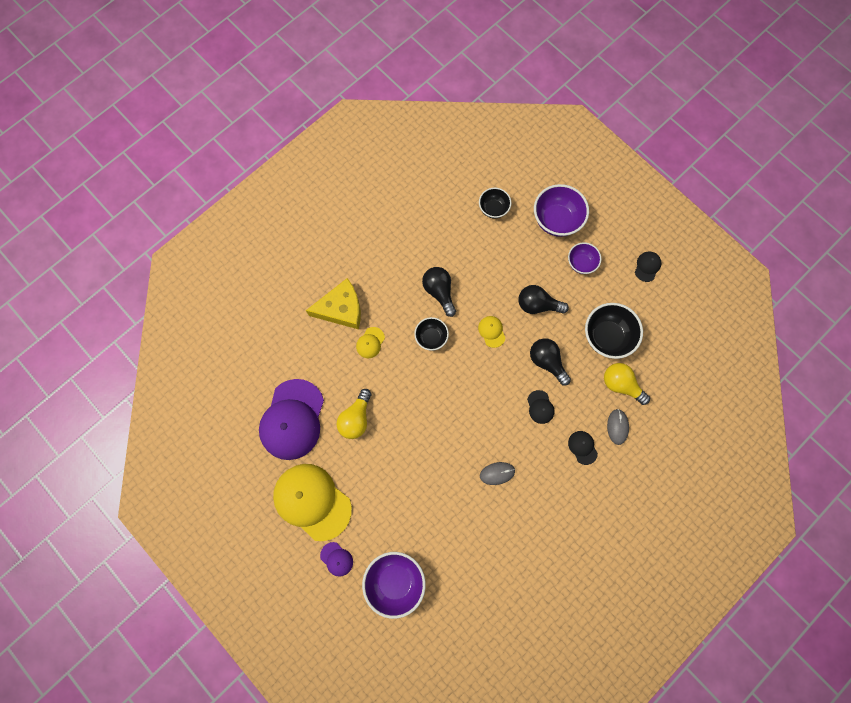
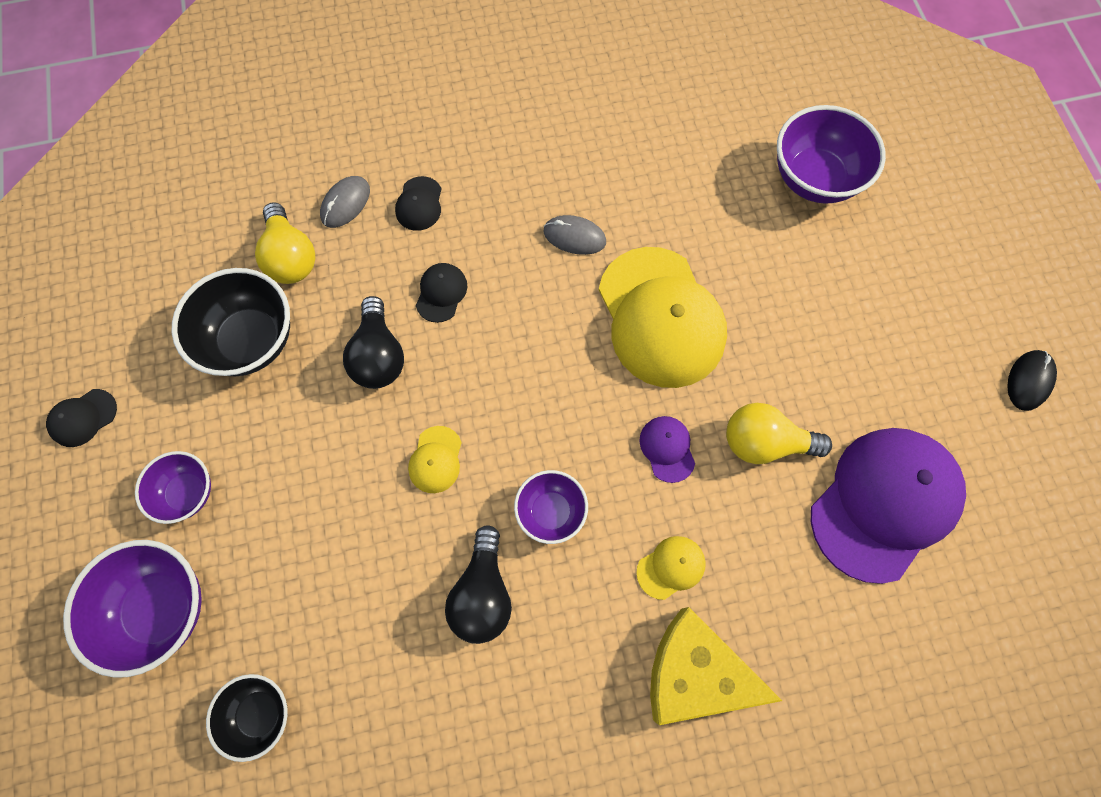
camera: 150 degrees left, 5 degrees down
(246, 519) = (1029, 381): none -> black mouse
(312, 501) = (901, 350): yellow cap -> yellow cap (661, 317)
(336, 559) = (893, 249): purple cap -> purple cap (667, 449)
(356, 418) = (764, 442): yellow light bulb -> yellow light bulb turned 135 degrees counterclockwise
(431, 337) = (551, 511): black bowl -> purple bowl
(537, 305) = (322, 461): black light bulb -> none

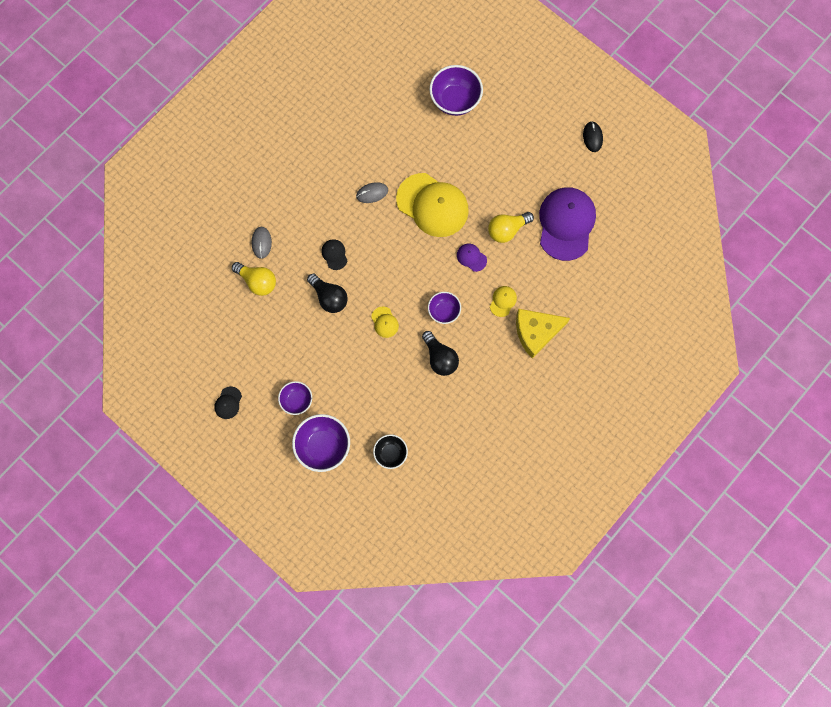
camera: 35 degrees left, 5 degrees up
(251, 340) = (271, 327): black bowl -> none
(419, 204) = (294, 222): black cap -> none

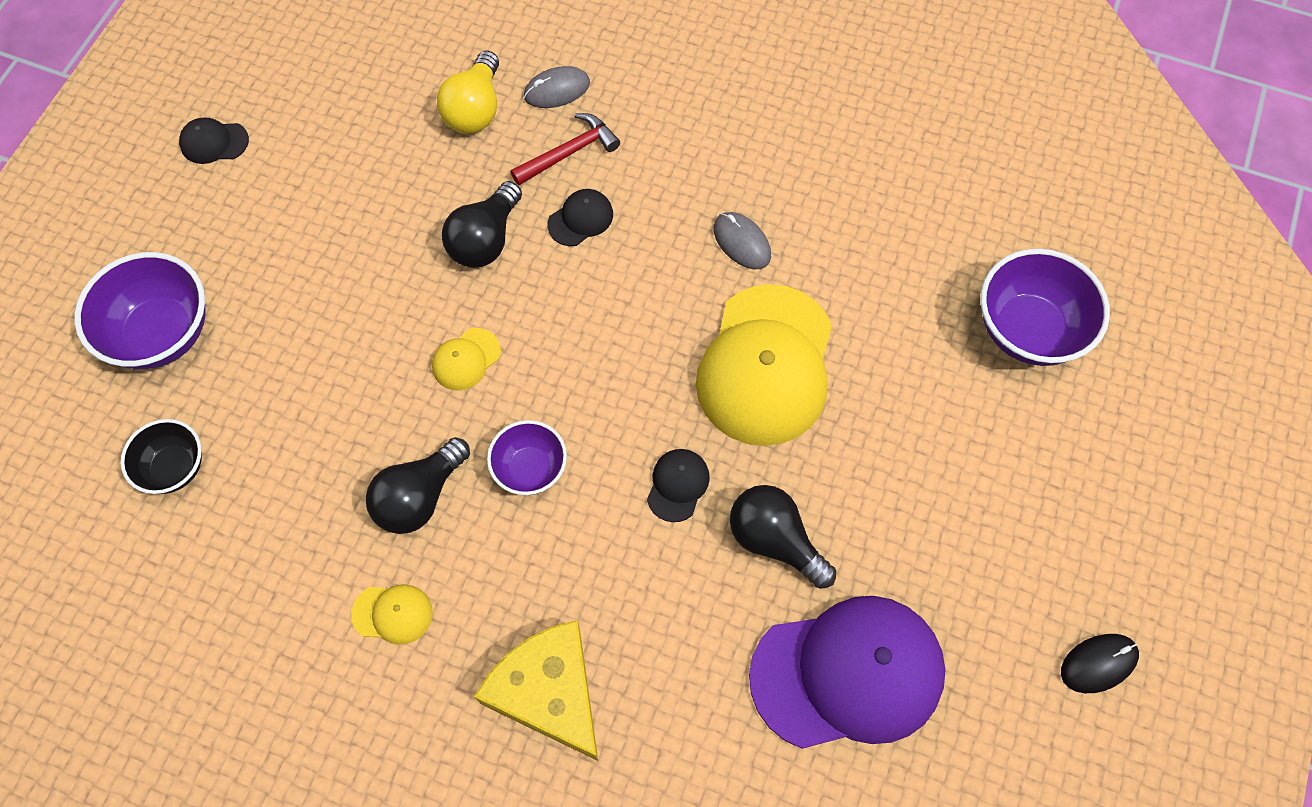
camera: 70 degrees right, 10 degrees down
(297, 400) = (248, 255): purple bowl -> none
(298, 248) = (569, 152): none -> red hammer
(471, 257) = (677, 485): purple cap -> black cap
(503, 301) = (599, 589): yellow cap -> yellow cap (392, 613)
(507, 230) = (775, 540): yellow light bulb -> black light bulb

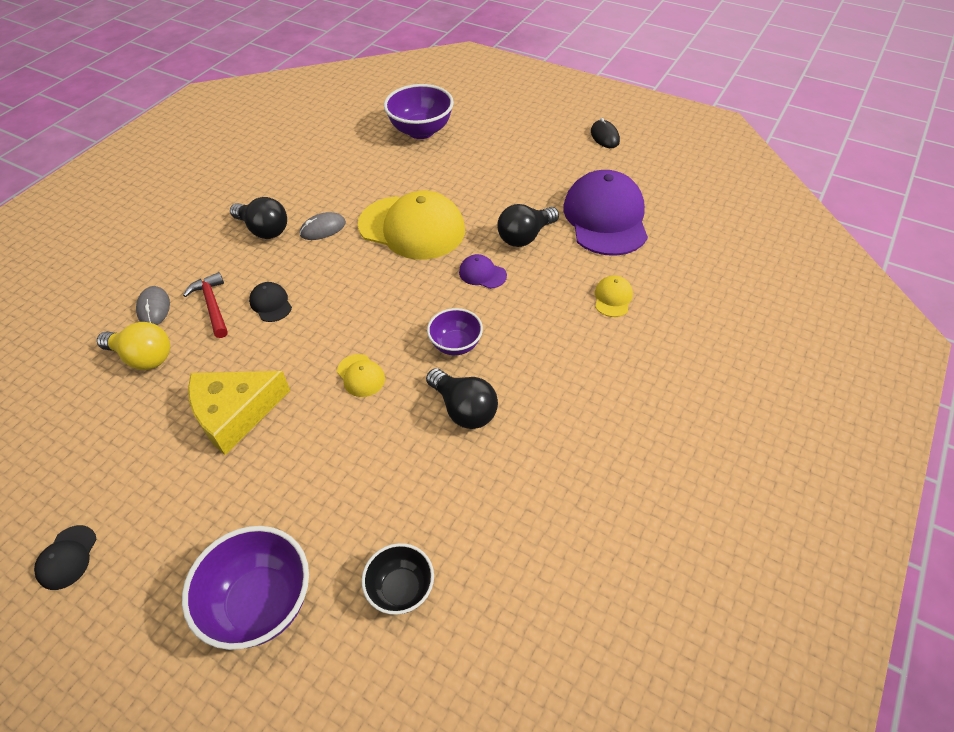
camera: 80 degrees left, 15 degrees down
(392, 613) = (550, 430): yellow cap -> yellow cap (613, 298)
(485, 240) = (264, 358): black light bulb -> black light bulb (264, 230)
(549, 692) = (611, 346): yellow cheese -> yellow cheese (235, 413)
(677, 485) = (482, 274): black cap -> purple cap

